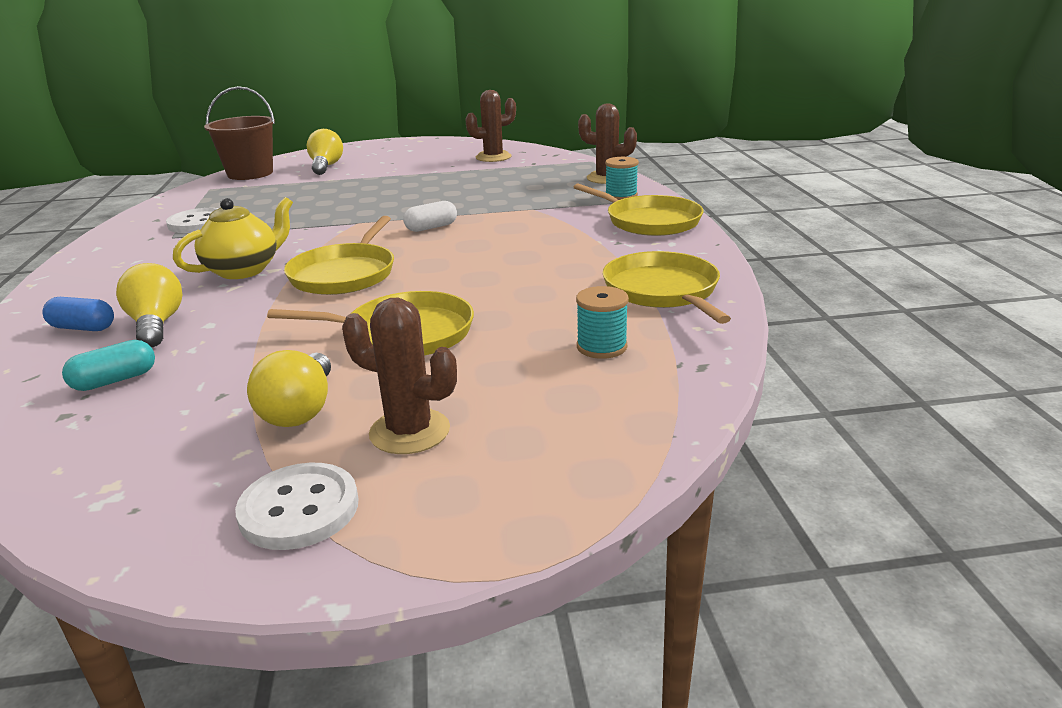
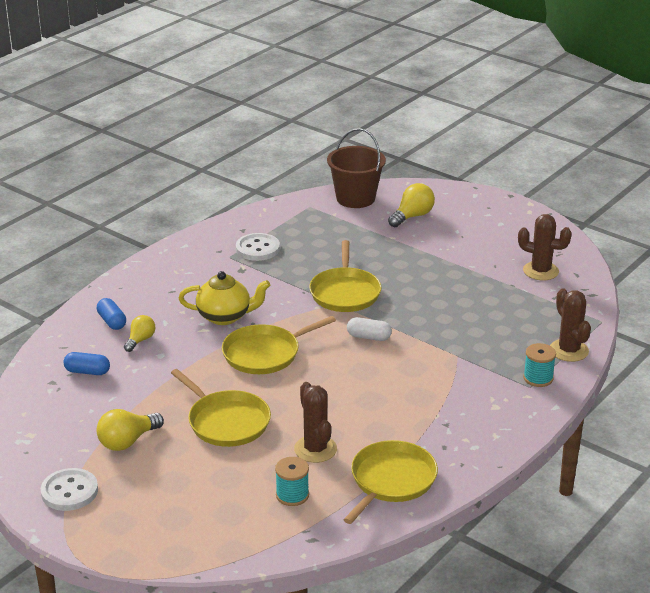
camera: 45 degrees right, 5 degrees up
(115, 380) = (87, 371): turquoise capsule -> blue capsule
(156, 325) = (140, 340): yellow light bulb -> yellow light bulb, size x0.66
(409, 432) = (148, 483): brown cactus -> brown cactus (315, 449)
(649, 221) = (502, 417): yellow pan -> yellow pan (345, 292)

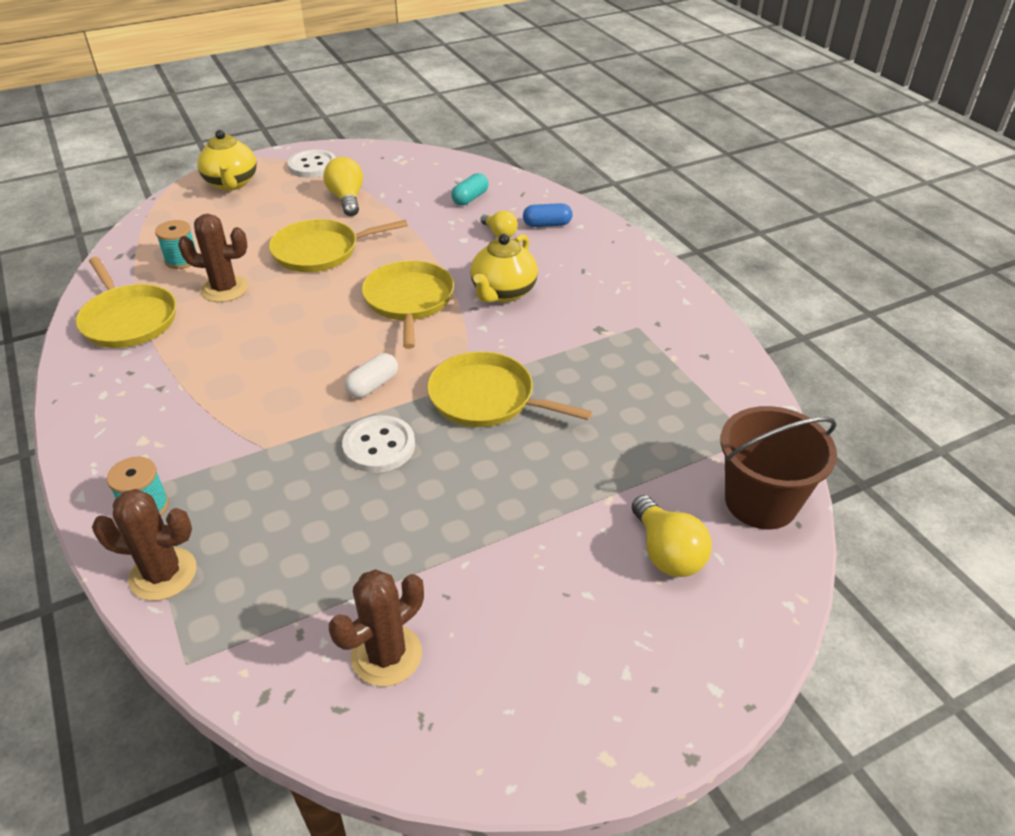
camera: 115 degrees right, 10 degrees up
(87, 371) = (470, 198): blue capsule -> turquoise capsule
(137, 533) = (231, 183): none -> yellow teapot
(257, 249) = (646, 355): white button -> white button (379, 446)

